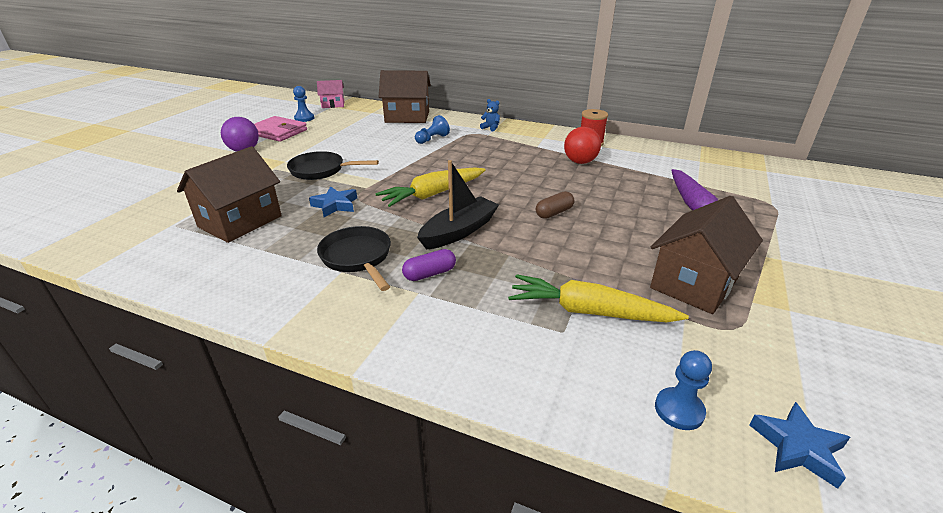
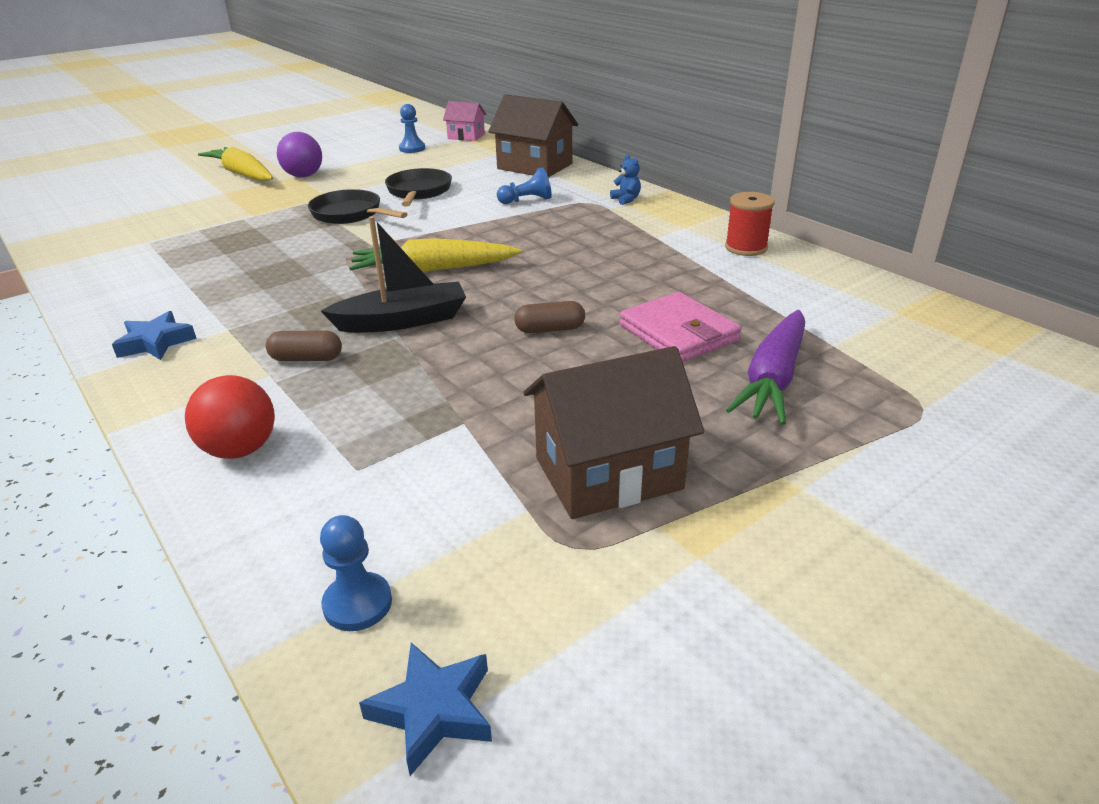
camera: 30 degrees right, 0 degrees up
(240, 221) = (205, 252): brown house -> none
(278, 132) = (364, 160): pink wallet -> pink wallet (678, 333)
(335, 205) = (313, 257): blue star -> blue star (156, 342)
(358, 258) = (260, 320): black pan -> black pan (418, 192)
(430, 274) = (306, 359): purple capsule -> brown capsule
(580, 162) = (688, 271): red ball -> red ball (240, 449)
(589, 312) = (418, 459): yellow carrot -> yellow carrot (242, 174)

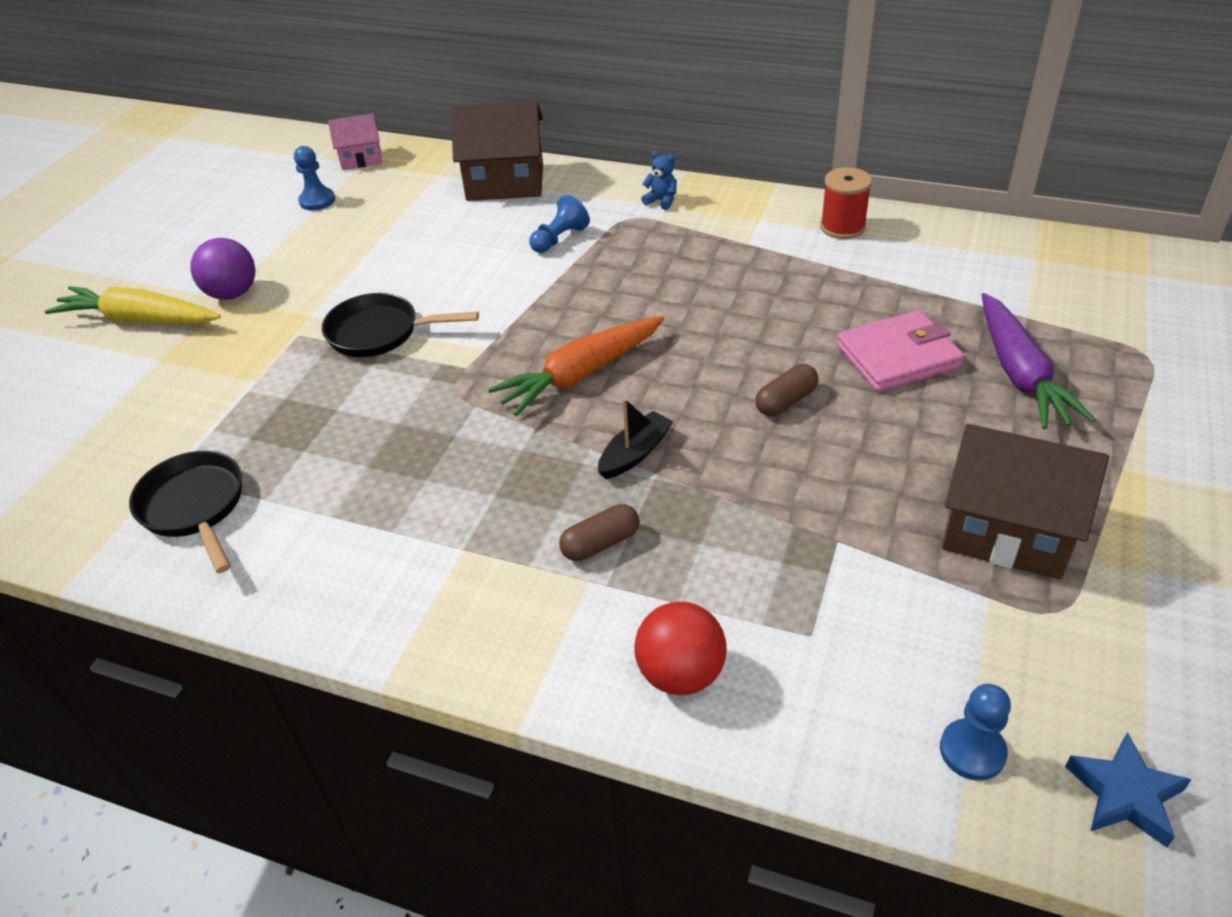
camera: 30 degrees left, 10 degrees up
(156, 342) = (405, 603): blue star -> none
(402, 321) = (635, 453): black boat -> black boat, size x0.62
(418, 192) = (418, 269): black pan -> black pan (195, 507)
(433, 270) = (581, 374): yellow carrot -> orange carrot
(608, 473) = (1007, 531): brown house -> brown house turned 75 degrees clockwise
(678, 333) = (897, 356): pink wallet -> pink wallet turned 45 degrees counterclockwise

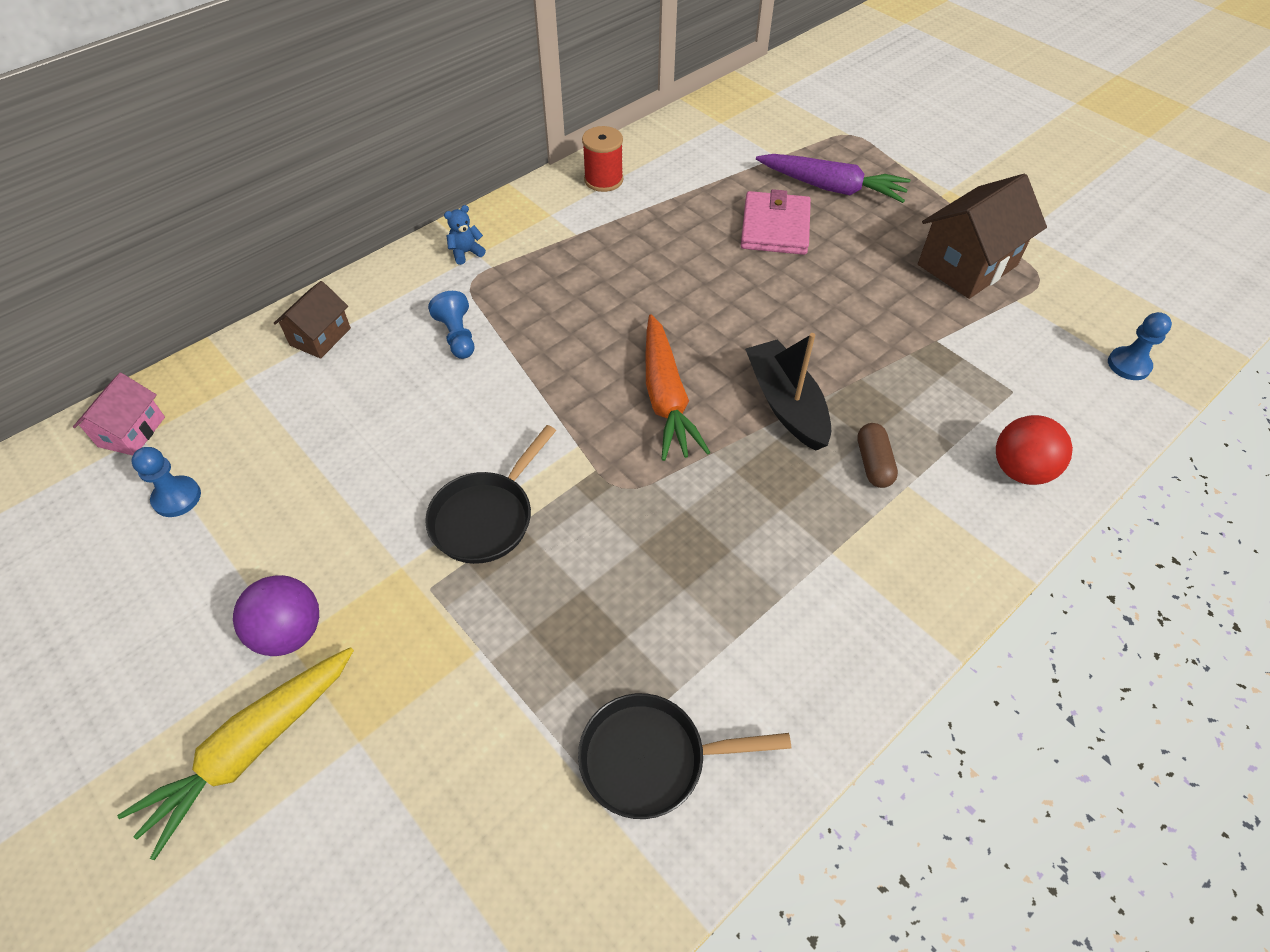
camera: 65 degrees left, 10 degrees up
(505, 182) = (320, 337): brown house -> brown house, size x0.57
(635, 453) = (786, 404): black boat -> black boat, size x1.60
(786, 401) = (783, 300): brown capsule -> none
(1124, 794) = (1175, 323): blue star -> none

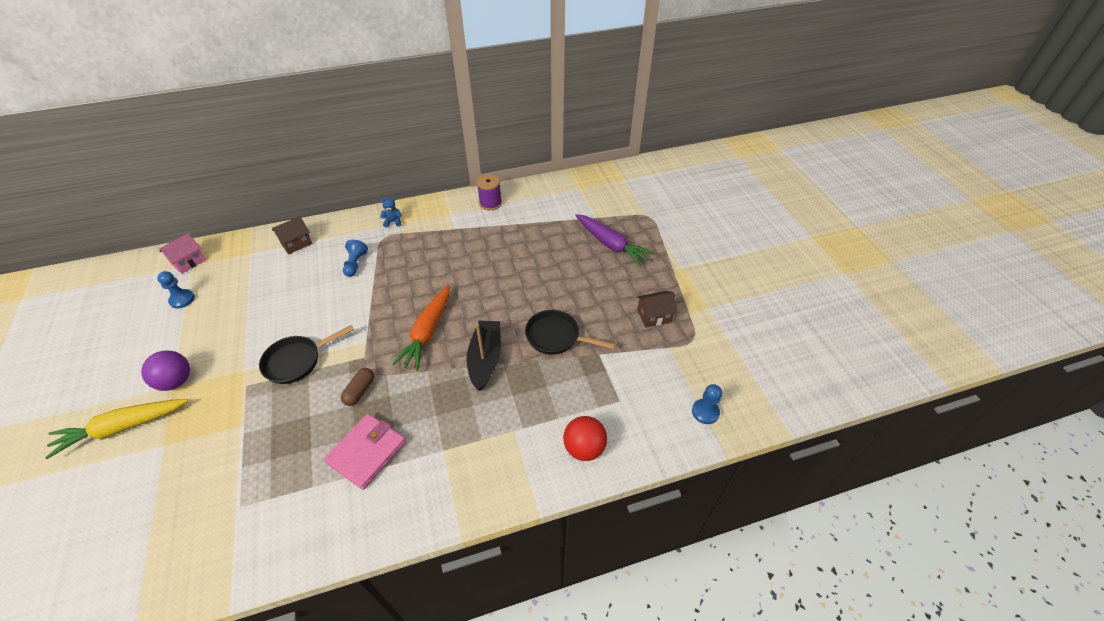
camera: 25 degrees right, 5 degrees down
(603, 180) = (490, 203): red spool -> purple spool
(651, 759) = (272, 515): black pan -> black pan (556, 337)
(775, 227) = (560, 258): pink wallet -> pink wallet (367, 452)
(873, 463) = (505, 410): brown capsule -> brown capsule (360, 391)
(967, 265) = (654, 316): brown house -> brown house, size x0.57

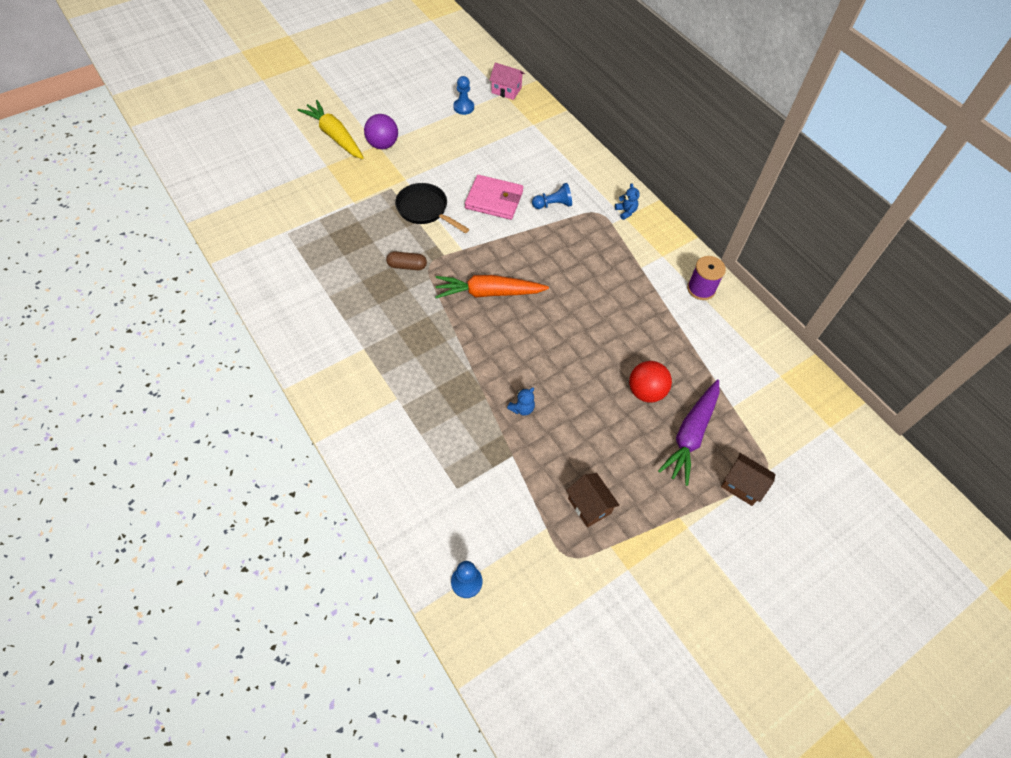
camera: 70 degrees right, 10 degrees up
(296, 243) = (560, 150): brown house -> brown house (742, 485)
(367, 452) = (349, 294): pink wallet -> pink wallet (494, 200)
(485, 359) = (472, 351): black boat -> none
(556, 337) = (522, 408): black pan -> blue teddy bear
(584, 448) = (392, 465): red ball -> red ball (646, 391)

